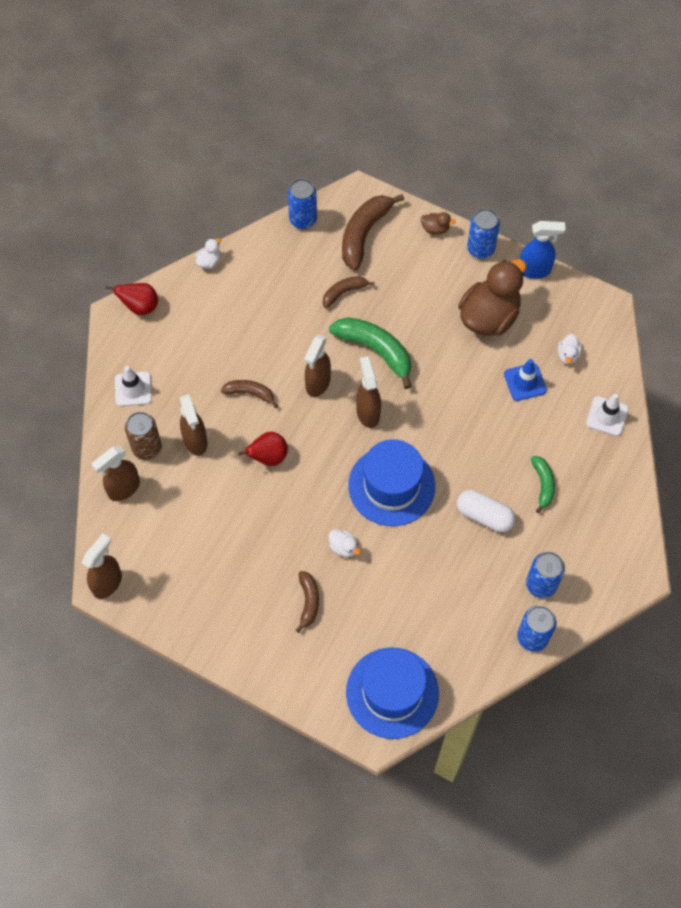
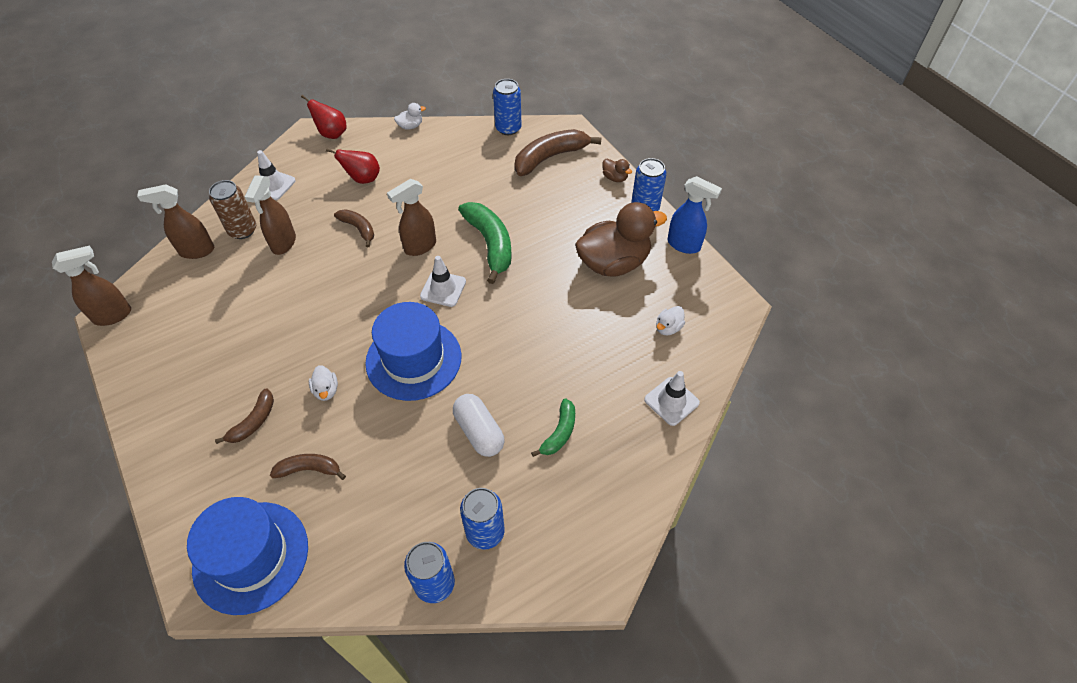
camera: 30 degrees right, 10 degrees down
(268, 457) = (329, 283): red pear -> red pear (363, 179)
(344, 292) = (499, 191): brown banana -> brown banana (309, 469)
(368, 413) = (443, 289): brown spray bottle -> white traffic cone
(525, 382) = (608, 331): blue traffic cone -> none

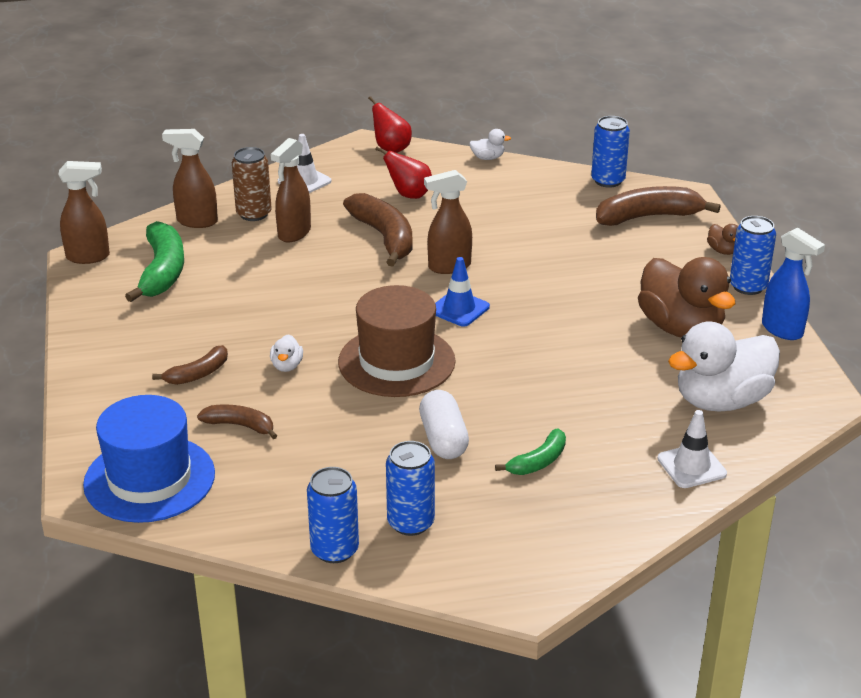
camera: 20 degrees right, 20 degrees down
(358, 229) = (384, 237): brown banana -> brown banana, size x1.77
(413, 359) = (396, 362): blue hat -> brown hat
(443, 289) = (459, 309): white traffic cone -> blue traffic cone
(490, 244) = (534, 281): green banana -> green banana (162, 271)
(613, 263) = (681, 328): brown duck -> brown duck turned 60 degrees clockwise
(668, 328) = (721, 401): white duck -> white duck, size x2.44

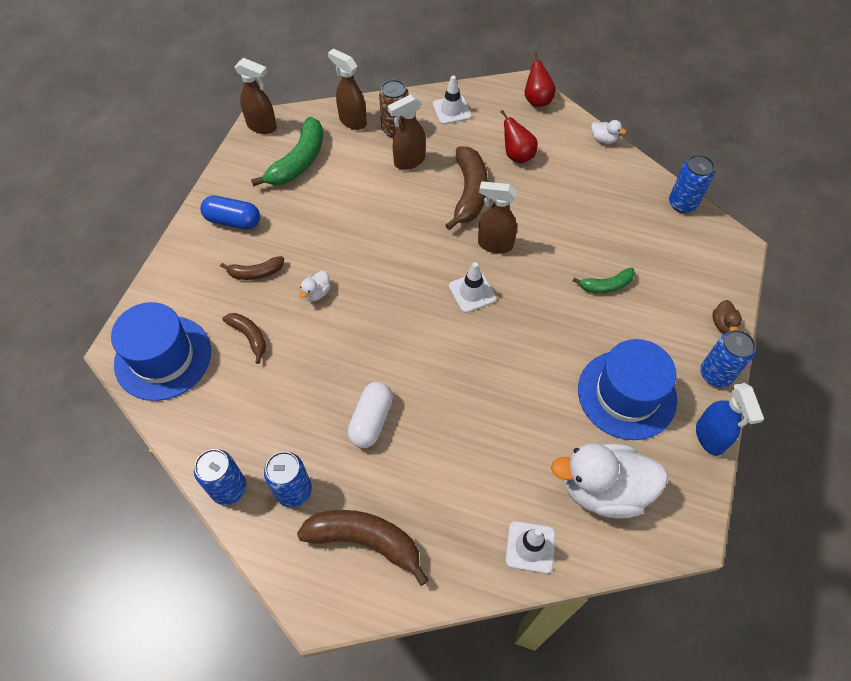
camera: 30 degrees right, 25 degrees up
(127, 342) = (233, 221): none -> blue capsule
(396, 362) = (392, 325): brown hat -> none
(459, 309) = (472, 292): blue traffic cone -> white traffic cone
(538, 461) = (421, 479): green banana -> green banana (606, 285)
(648, 217) = (687, 258): brown banana -> brown banana (365, 541)
(681, 328) = (627, 394): brown duck -> blue hat

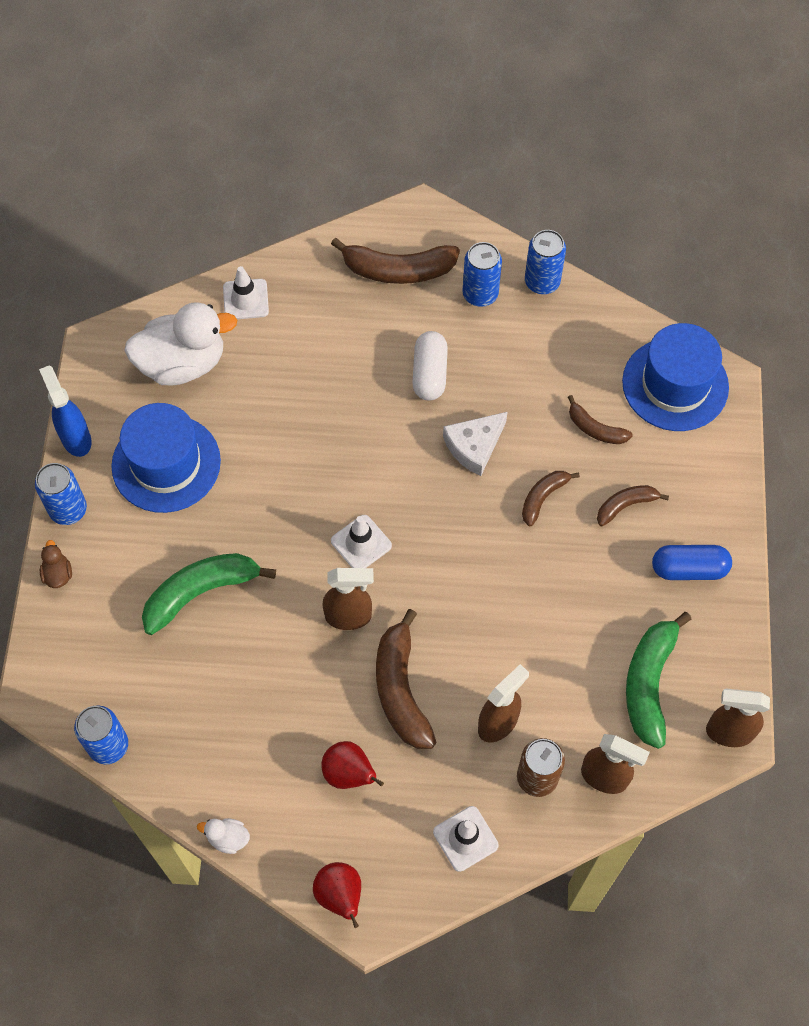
camera: 165 degrees right, 5 degrees up
(316, 293) = (543, 497): white duck -> brown banana
(355, 346) = (474, 446): none -> white cheese
(606, 285) = (201, 592): green banana -> green banana, size x1.77

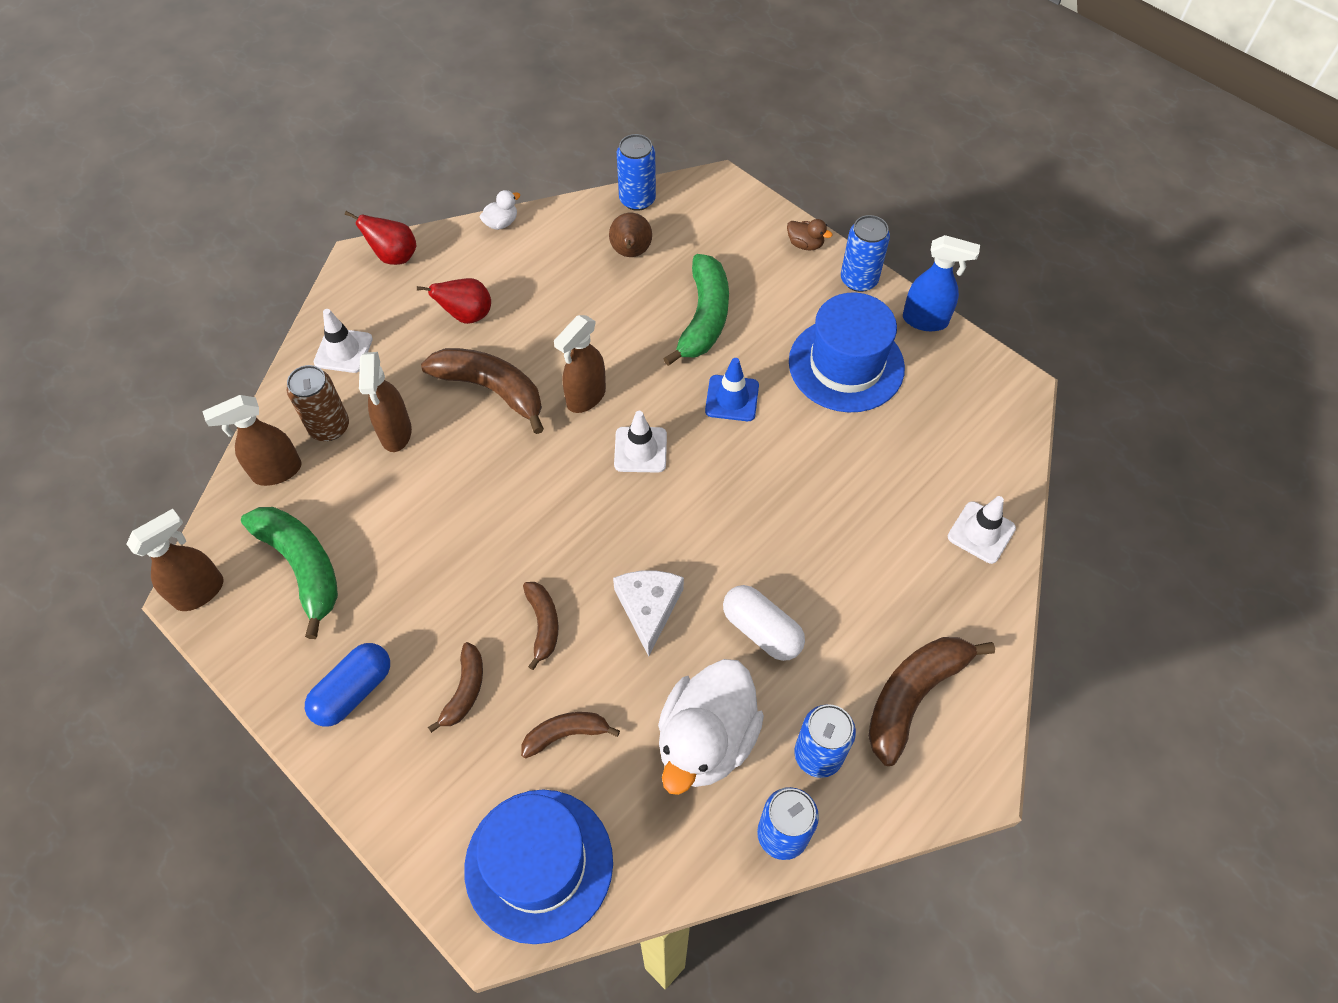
camera: 130 degrees right, 5 degrees down
(176, 701) = (631, 253): none -> brown pear
(182, 363) = (944, 437): white duck -> white duck (706, 740)
(263, 517) = (732, 398): none -> blue traffic cone

